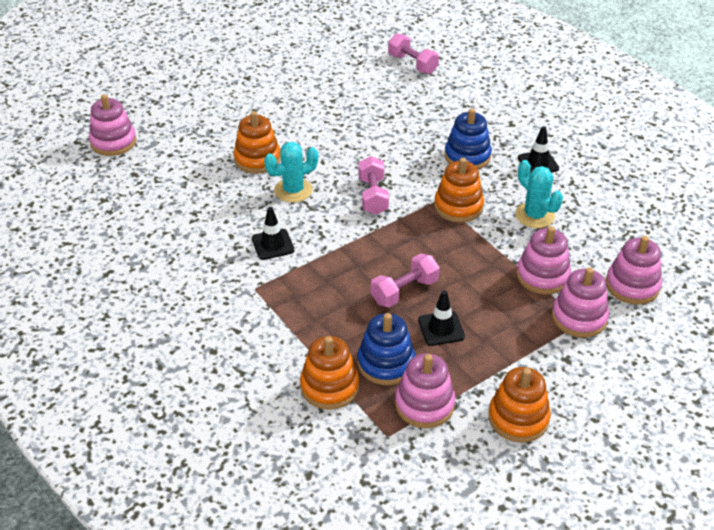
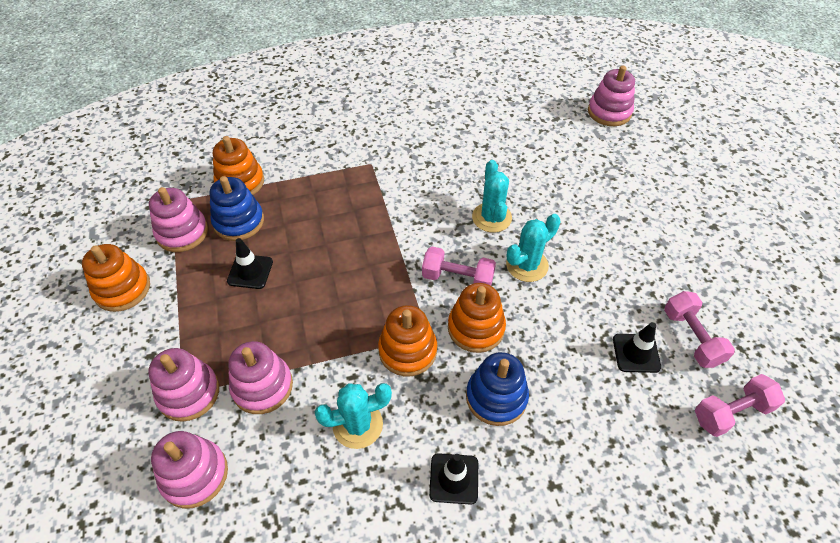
camera: 110 degrees right, 10 degrees up
(257, 159) = (552, 202): orange stacking toy -> orange stacking toy (476, 328)
(273, 244) = (419, 186): black traffic cone -> black traffic cone (636, 353)
(338, 162) = (527, 265): none -> turquoise cactus
(404, 291) = (310, 260): pink dumbbell -> pink dumbbell (691, 337)

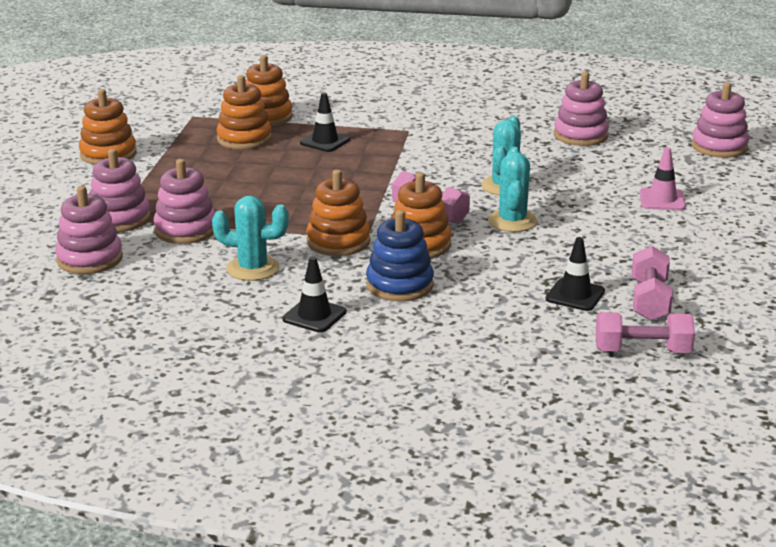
camera: 25 degrees right, 25 degrees down
(182, 232) = (187, 135): pink stacking toy -> pink stacking toy (580, 135)
(239, 222) = (244, 139): blue stacking toy -> orange stacking toy
(250, 271) = (230, 168): black traffic cone -> black traffic cone (325, 141)
(527, 265) = (512, 221): turquoise cactus -> turquoise cactus turned 75 degrees counterclockwise
(614, 195) = (662, 200): none -> pink traffic cone

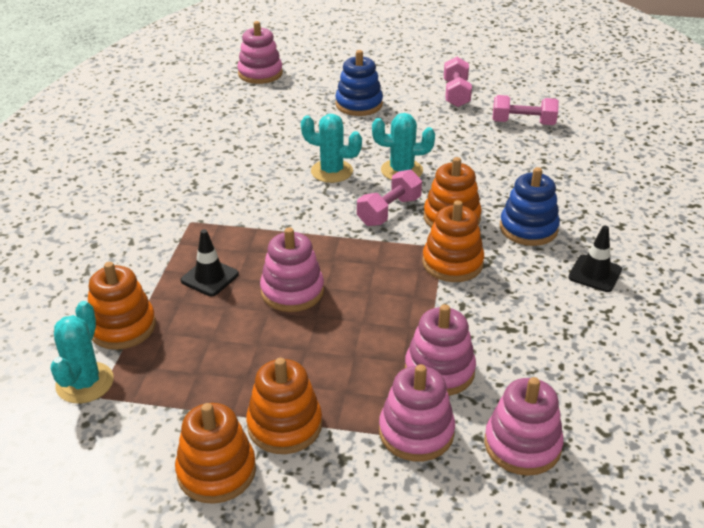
camera: 90 degrees left, 10 degrees up
(244, 139) = (189, 341): orange stacking toy -> orange stacking toy (284, 425)
(252, 268) = (517, 315): turquoise cactus -> turquoise cactus (85, 383)
(575, 295) = (523, 150): black traffic cone -> none
(580, 135) = (224, 129): pink stacking toy -> pink stacking toy (292, 291)
(642, 351) = (593, 131): pink dumbbell -> pink dumbbell (456, 94)
(662, 200) = (359, 104): pink traffic cone -> blue stacking toy

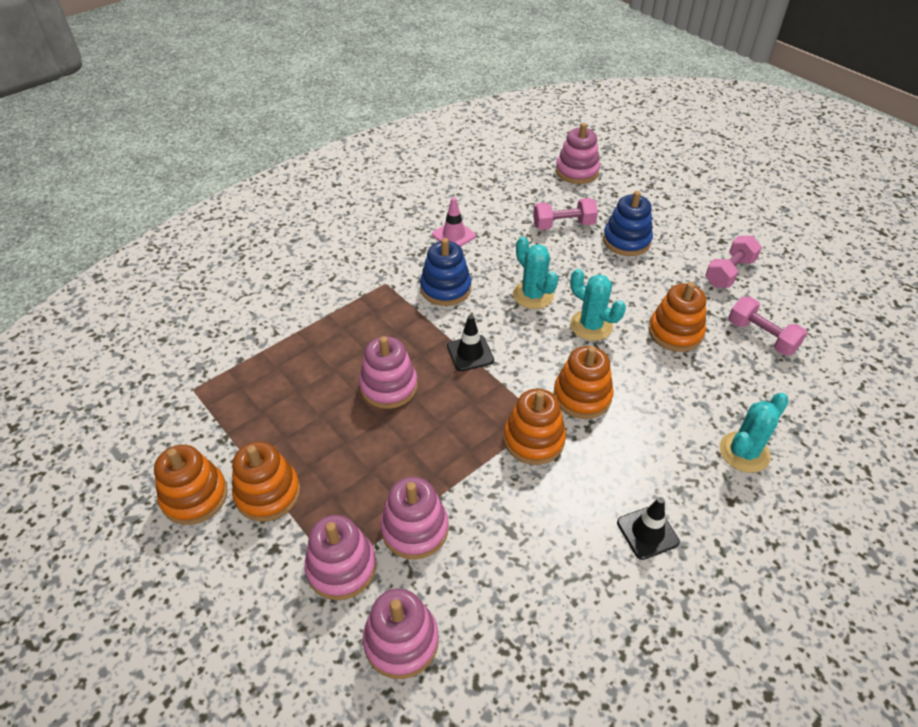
camera: 40 degrees right, 10 degrees up
(85, 383) = (196, 373): turquoise cactus -> turquoise cactus (744, 452)
(122, 327) = (258, 344): orange stacking toy -> orange stacking toy (675, 332)
(209, 160) = (454, 235): none -> pink traffic cone
(209, 277) = (348, 339): black traffic cone -> black traffic cone (470, 353)
(389, 211) = (537, 359): pink dumbbell -> pink dumbbell (563, 225)
(528, 228) = (638, 448): blue stacking toy -> blue stacking toy (445, 288)

